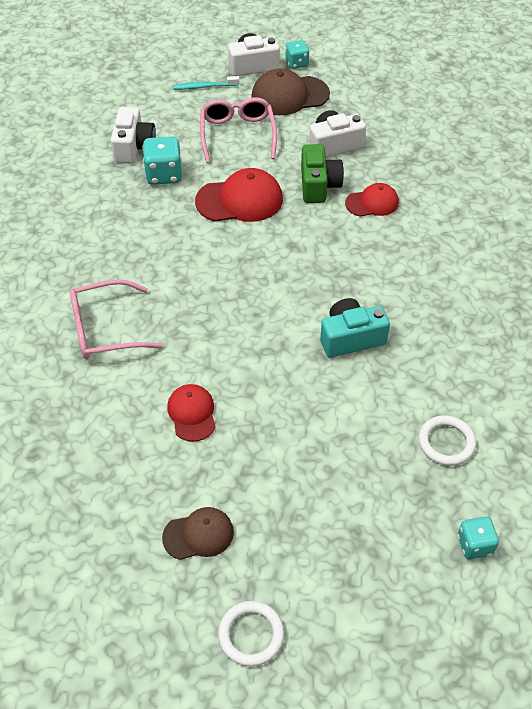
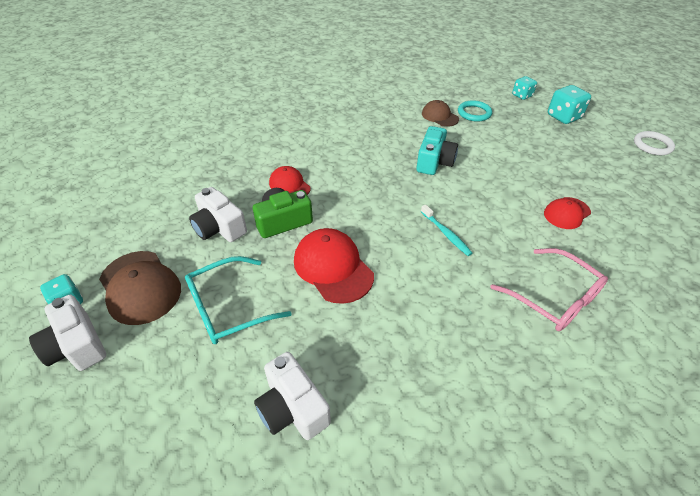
camera: 115 degrees left, 5 degrees down
(134, 147) = (292, 408): white camera -> white camera turned 105 degrees counterclockwise
(164, 175) = (328, 349): turquoise dice -> turquoise dice (563, 117)
(198, 535) = (633, 180): brown cap -> brown cap (439, 116)
(204, 87) = (135, 383): turquoise toothbrush -> turquoise toothbrush (446, 234)
(237, 134) = (228, 308): pink glasses -> turquoise glasses
(351, 338) = (434, 162): turquoise camera -> turquoise camera turned 120 degrees counterclockwise
(446, 442) = (474, 113): white ring -> turquoise ring

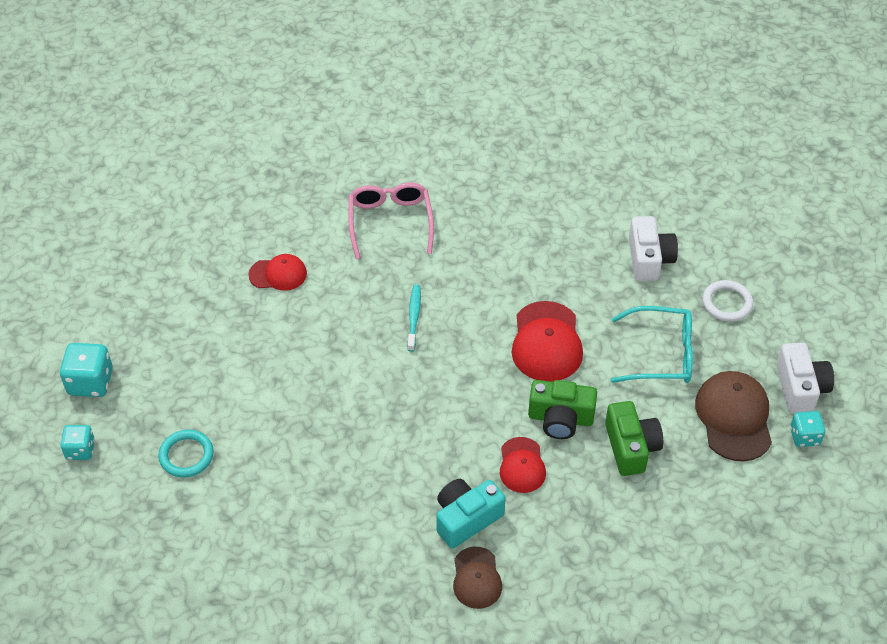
camera: 145 degrees left, 5 degrees up
(219, 228) = (631, 447): white camera -> green camera
(434, 162) = (330, 405): turquoise camera -> turquoise camera (466, 519)
(439, 116) = (236, 477): brown cap -> brown cap (476, 578)
(652, 145) = (68, 289): white ring -> white ring (727, 303)

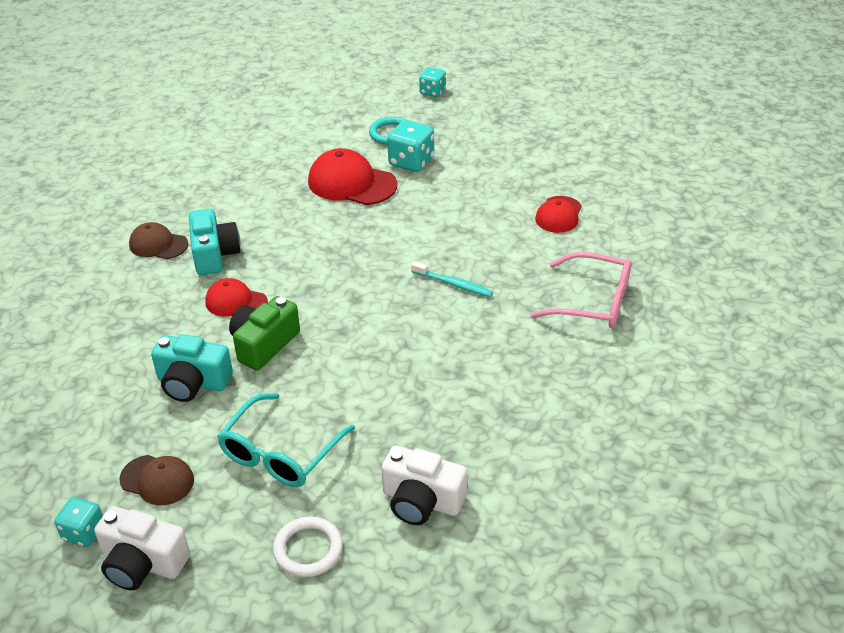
camera: 115 degrees right, 10 degrees down
(90, 382) = (495, 104): turquoise dice -> turquoise dice (411, 162)
(546, 342) = (360, 366): red cap -> red cap (351, 183)
(631, 447) = (192, 382): green camera -> turquoise camera
(734, 417) = (157, 480): brown cap -> brown cap, size x0.61

